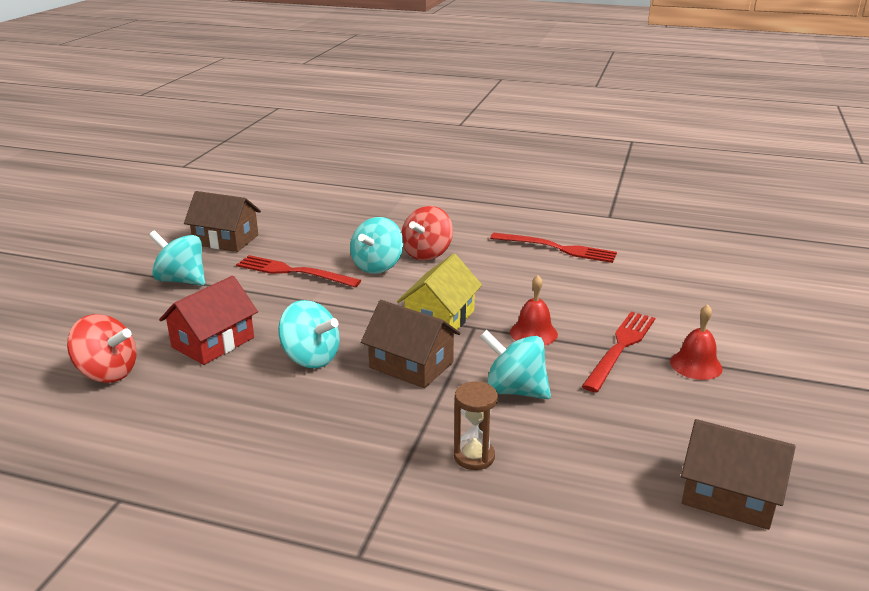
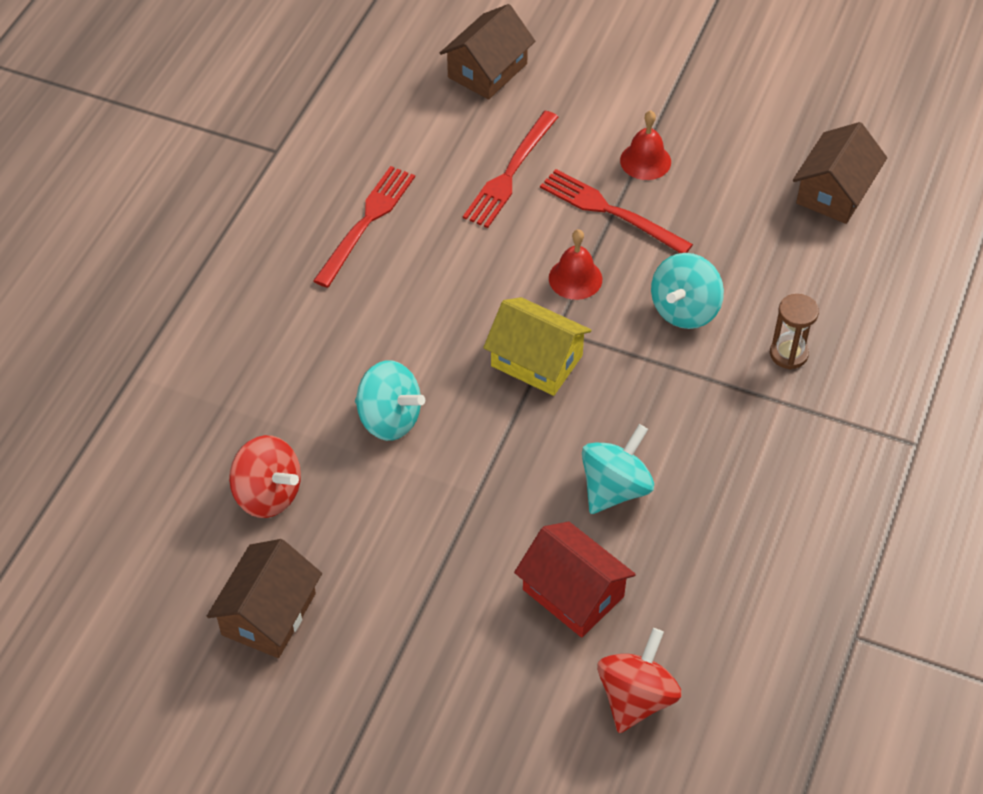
camera: 85 degrees left, 25 degrees up
(181, 280) = (400, 655): turquoise spinning top -> none
(294, 272) = (392, 517): red fork -> red fork (510, 172)
(411, 365) = (634, 394): brown house -> brown house (487, 70)
(427, 254) = (360, 362): red spinning top -> red spinning top (268, 494)

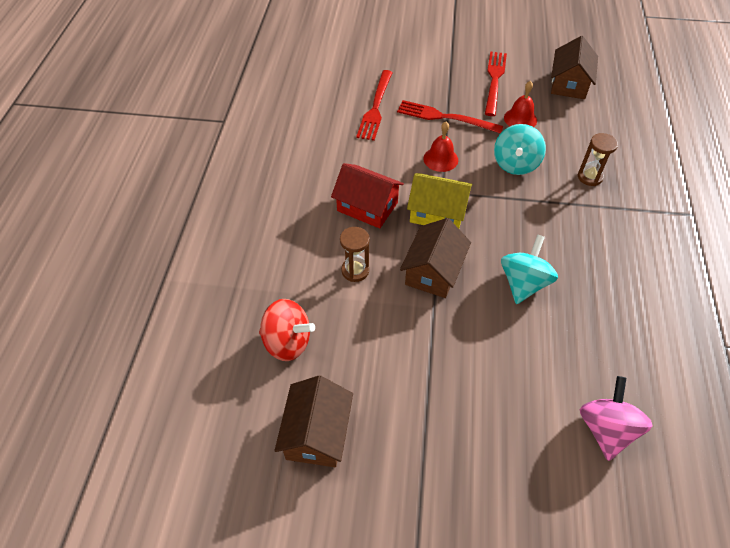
camera: 15 degrees left, 0 degrees up
(366, 223) = (296, 152): red fork -> red fork (494, 81)
(389, 419) = (355, 270): turquoise spinning top -> brown hourglass
(487, 70) = (340, 56): brown house -> brown house (433, 271)
(573, 593) = (528, 362): red house -> red house (367, 207)
(636, 698) = (606, 429): red spinning top -> pink spinning top
(645, 161) = (453, 87): red bell -> red bell (520, 119)

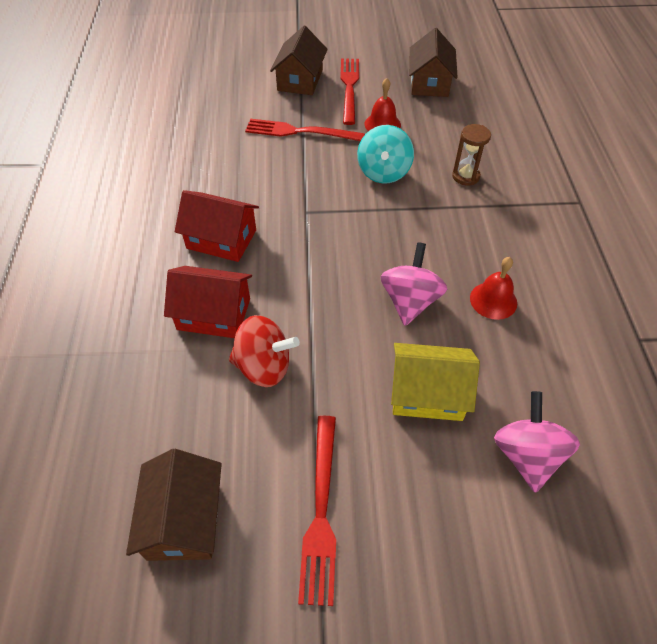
camera: 10 degrees left, 0 degrees up
(287, 342) = (138, 411): red spinning top -> red spinning top (264, 366)
(355, 270) = (214, 314): brown hourglass -> red house
(375, 107) = (220, 129): red fork -> red fork (321, 511)
(433, 271) = (306, 302): brown house -> brown house (300, 80)
(437, 213) = (303, 236): yellow house -> yellow house (427, 393)
(440, 159) = (300, 177): red bell -> red bell (493, 300)
(523, 283) = (410, 301): turquoise spinning top -> pink spinning top

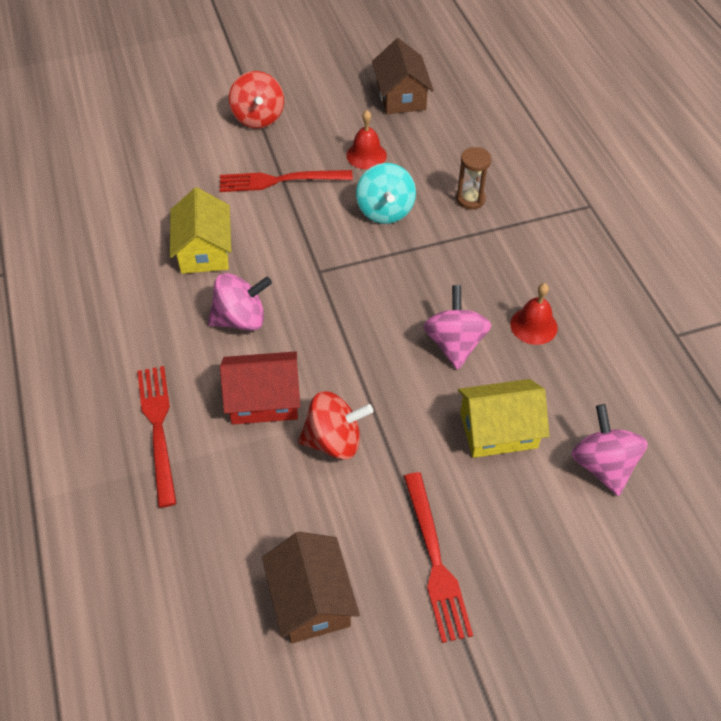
camera: 15 degrees left, 0 degrees up
(213, 176) = (204, 250): none -> yellow house
(221, 239) = (241, 319): red house -> pink spinning top
(300, 80) = (258, 118): brown house -> red spinning top
(349, 88) = (316, 117): red fork -> red fork (158, 429)

